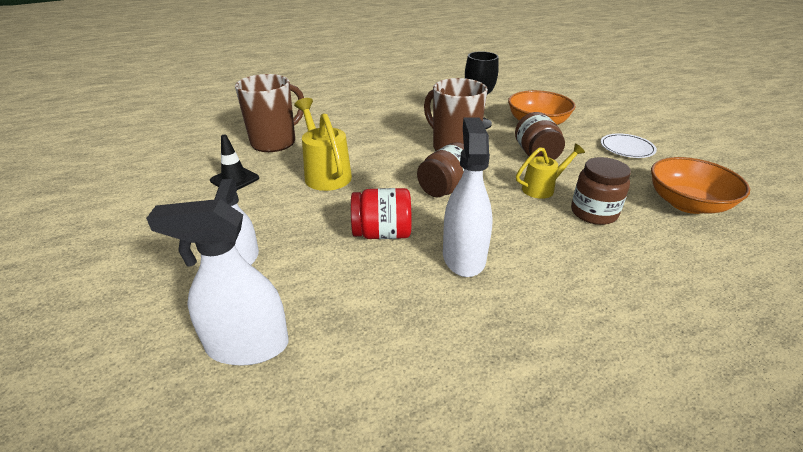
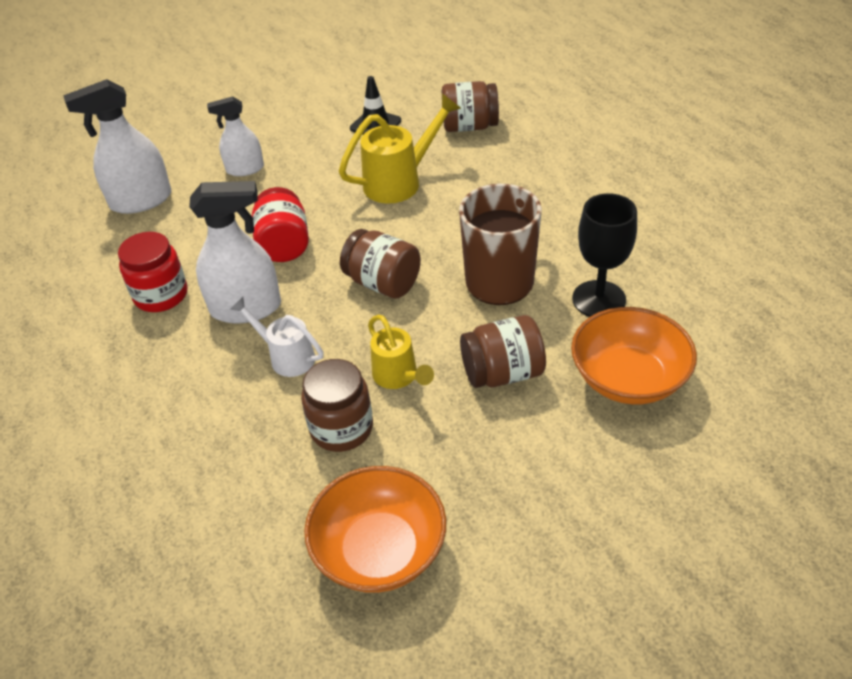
camera: 85 degrees right, 10 degrees up
(247, 345) = (141, 200): white spray bottle -> white spray bottle turned 105 degrees counterclockwise
(275, 142) = (469, 126): brown mug -> brown jar
(434, 317) = (161, 295): none -> red jar
(525, 235) = (286, 357): none -> white watering can
(627, 148) = (565, 502): white plate -> none

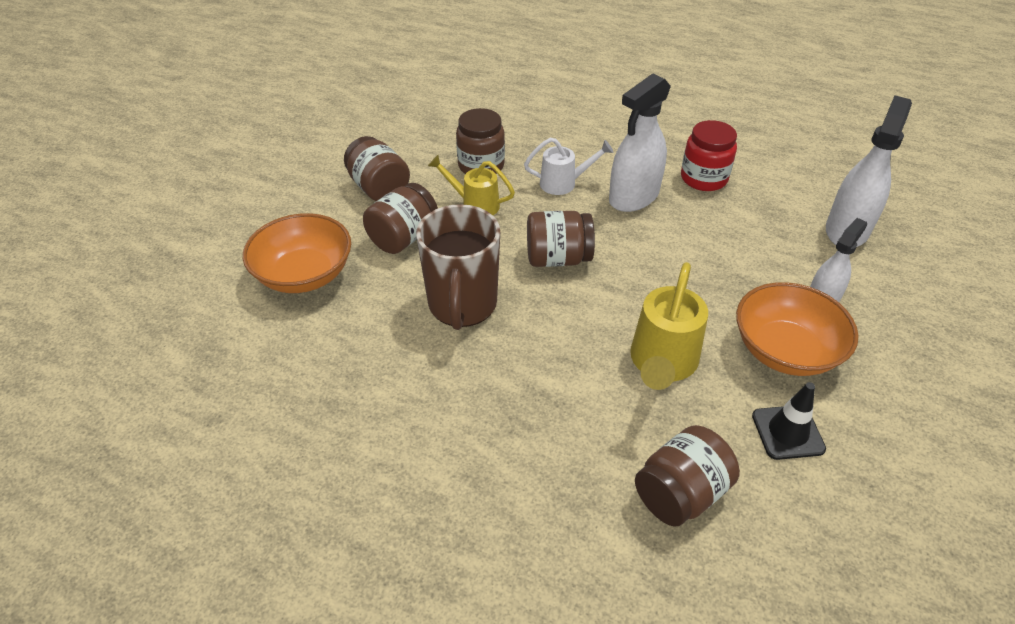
camera: 140 degrees right, 0 degrees up
(284, 245) = (676, 251): red jar -> none
(380, 550) = (402, 131): orange bowl -> orange bowl (785, 350)
(482, 456) = (379, 188): none -> brown jar
(599, 299) = (364, 327): black goblet -> none

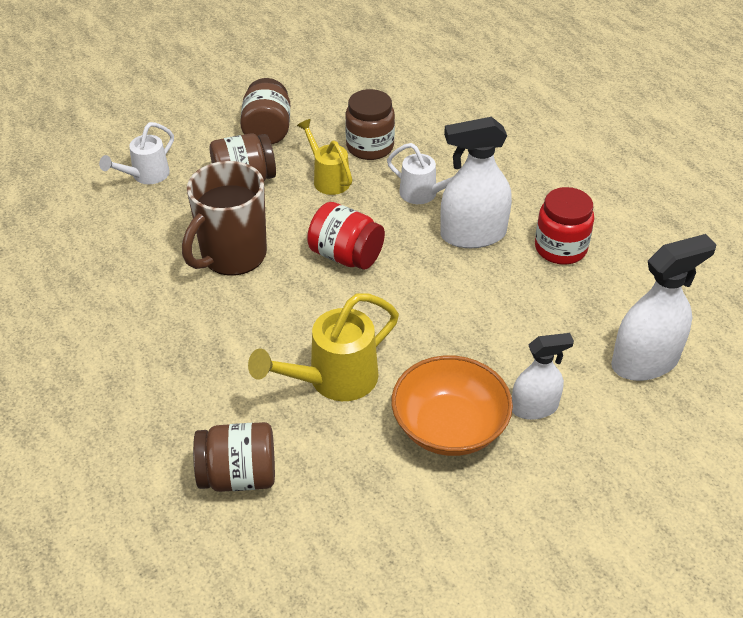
camera: 35 degrees right, 0 degrees up
(304, 274) = (146, 176): orange bowl -> white watering can
(558, 258) = (346, 256): brown jar -> red jar
(787, 432) = (372, 485): black traffic cone -> none

